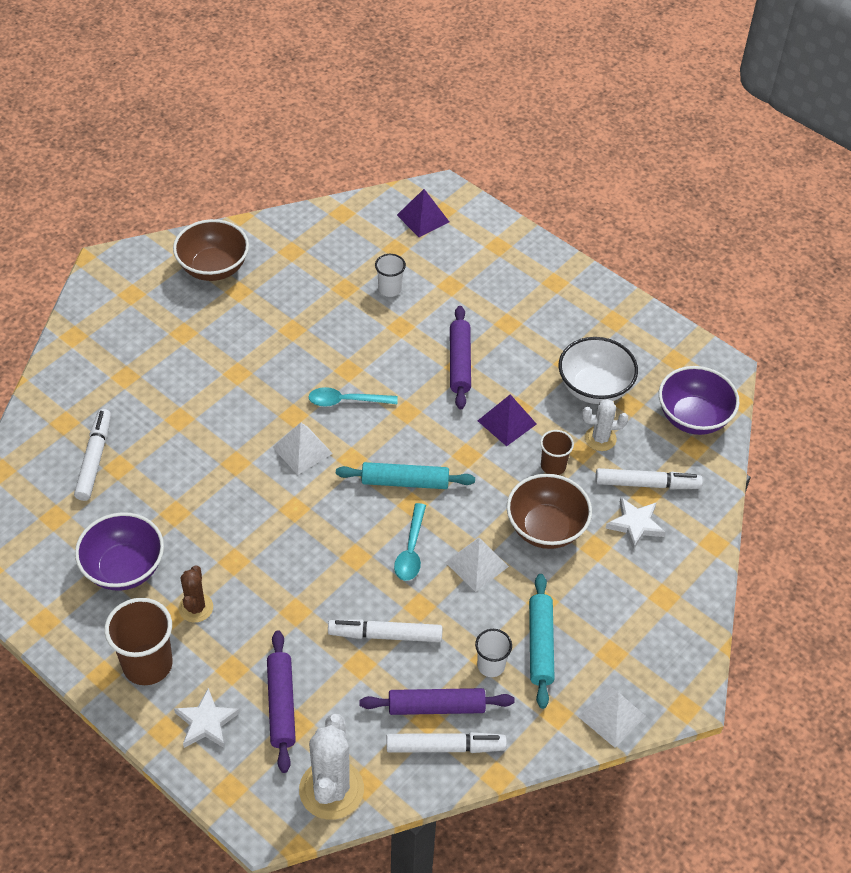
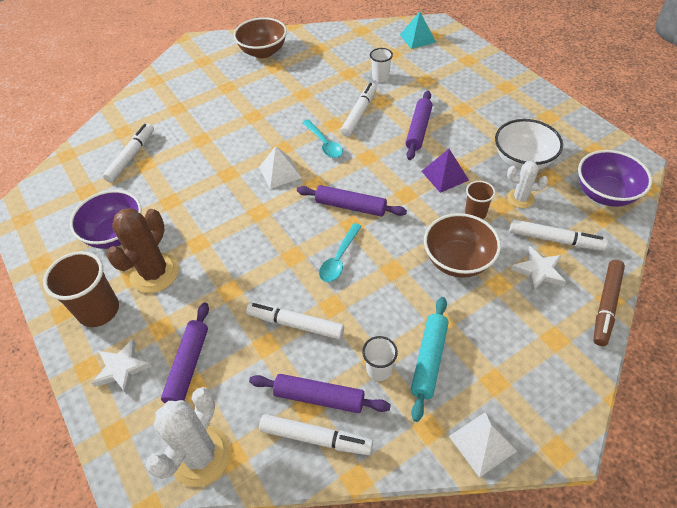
camera: 20 degrees right, 0 degrees up
(196, 608) = (154, 273): brown cactus -> brown cactus, size x1.73
(346, 401) = (324, 144): turquoise spoon -> turquoise spoon turned 135 degrees counterclockwise
(378, 349) = (359, 114): none -> white marker
(405, 482) = (350, 206): turquoise rolling pin -> purple rolling pin
(423, 218) = (417, 38): purple pyramid -> turquoise pyramid
(476, 564) = (390, 279): white pyramid -> none
(710, 551) = (606, 305): none -> brown marker

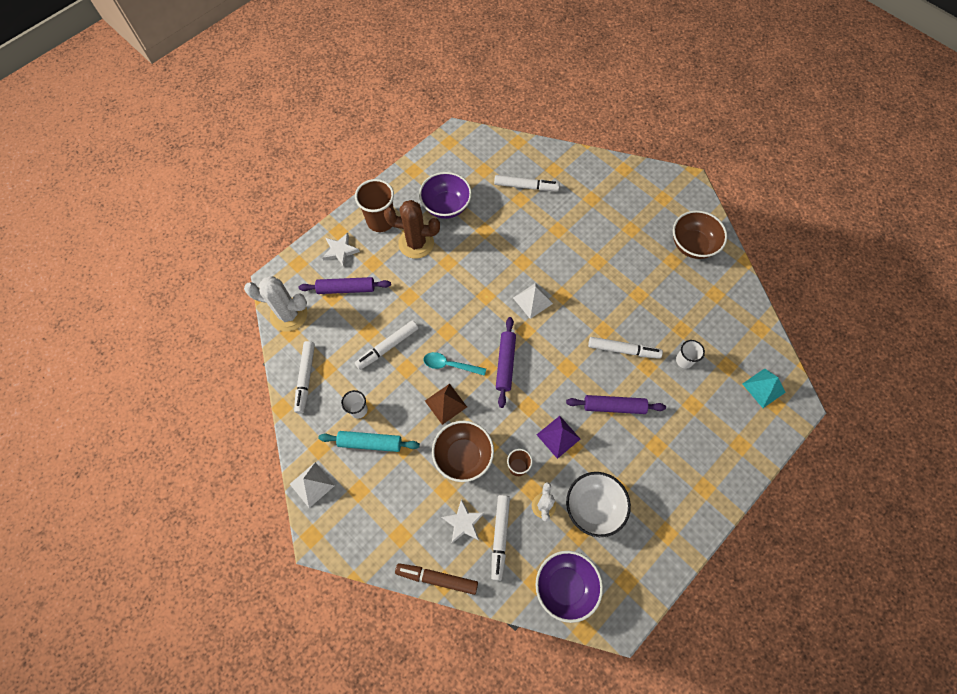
camera: 75 degrees right, 15 degrees up
(295, 324) = (387, 347): white marker -> white marker turned 135 degrees counterclockwise
(319, 397) = (333, 375): purple rolling pin -> none
(324, 144) = (575, 328): turquoise spoon -> none
(389, 269) = (445, 404): none -> brown pyramid

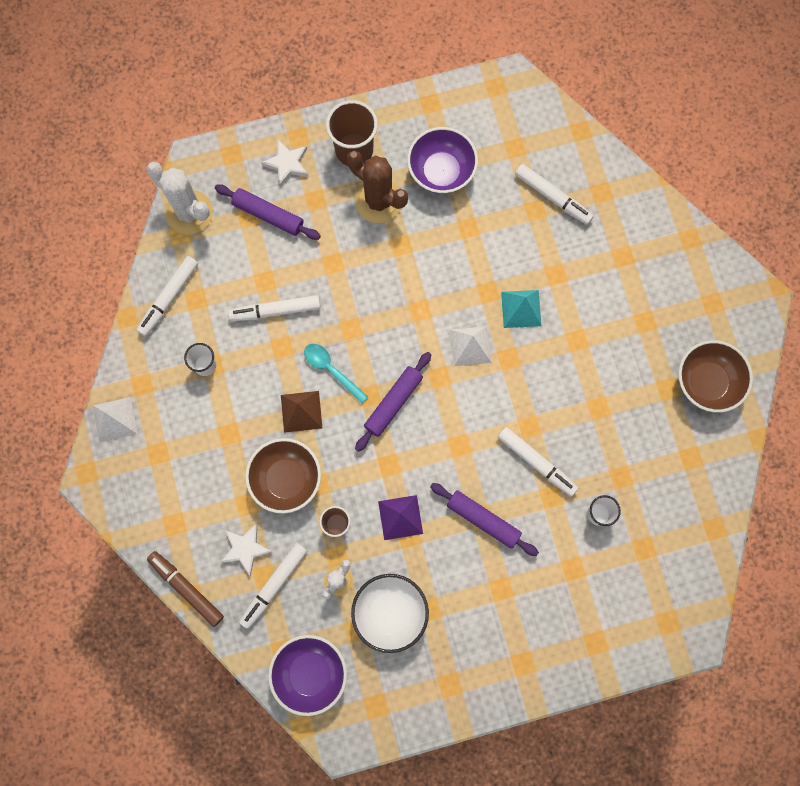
camera: 30 degrees right, 10 degrees up
(370, 443) = (197, 409): turquoise rolling pin -> none
(763, 388) = (668, 597): turquoise pyramid -> turquoise pyramid (521, 309)

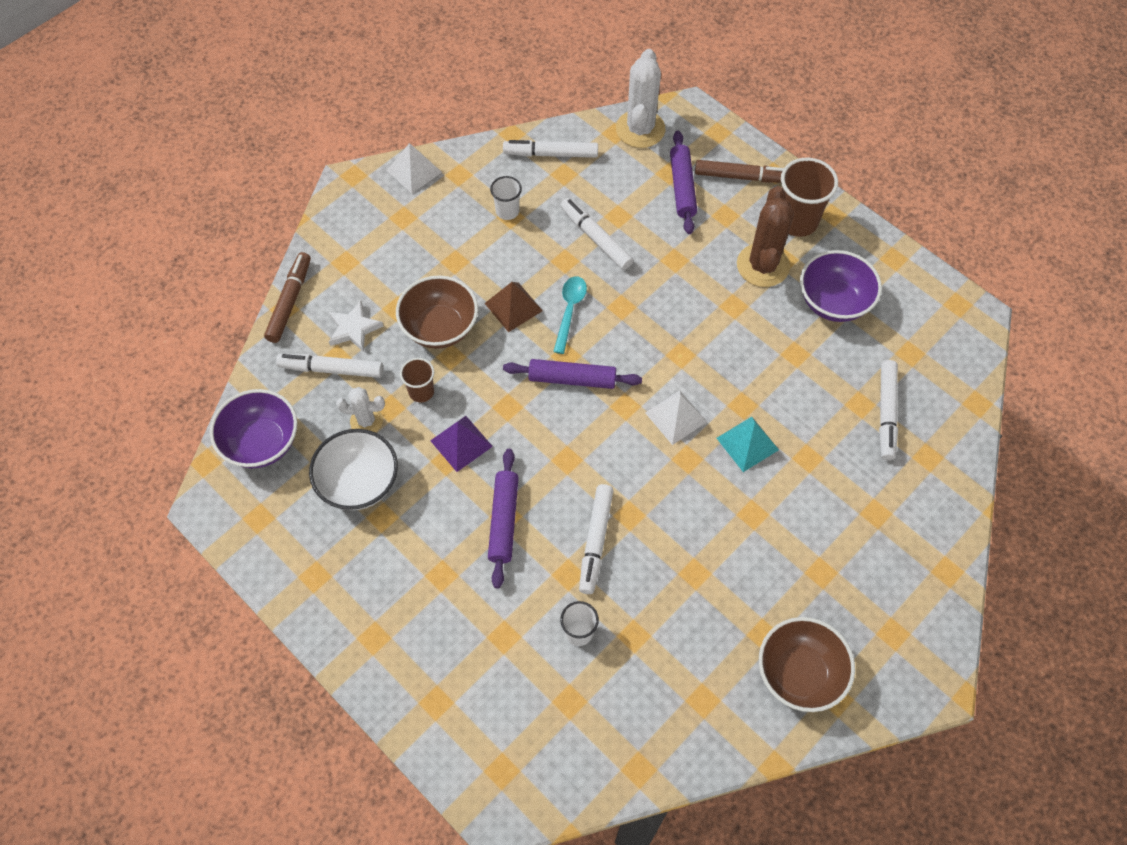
camera: 60 degrees right, 15 degrees down
(287, 164) = (742, 177): white star -> brown marker

